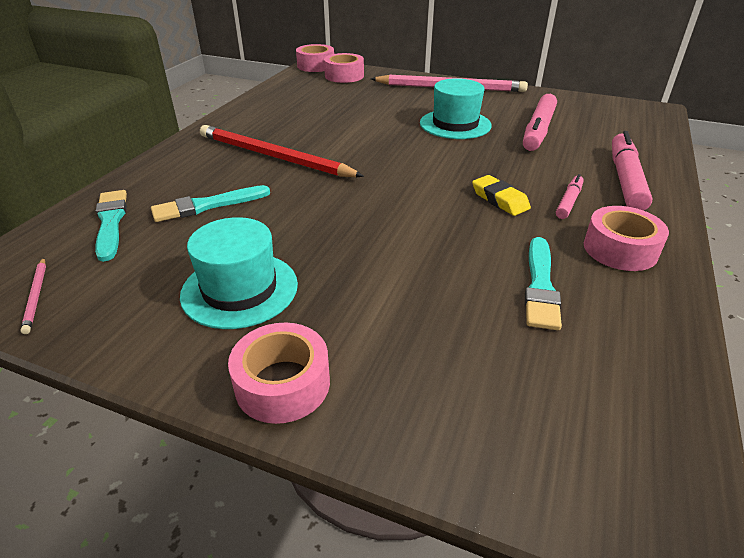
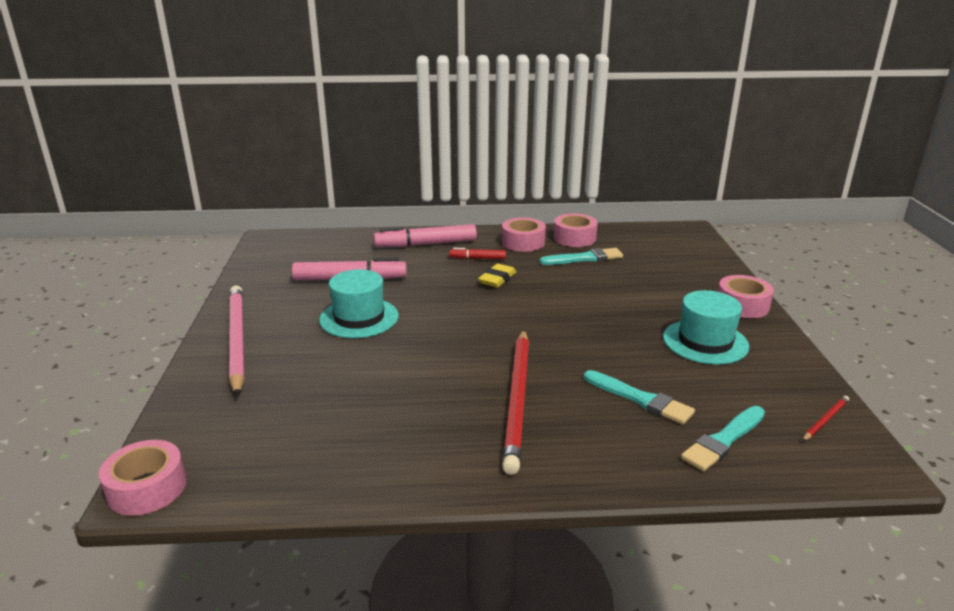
camera: 115 degrees left, 10 degrees down
(36, 296) = (825, 420): pink pencil -> red pencil
(344, 76) = (204, 437): pink tape -> pink tape (574, 238)
(568, 202) = (477, 258): pink marker -> red marker

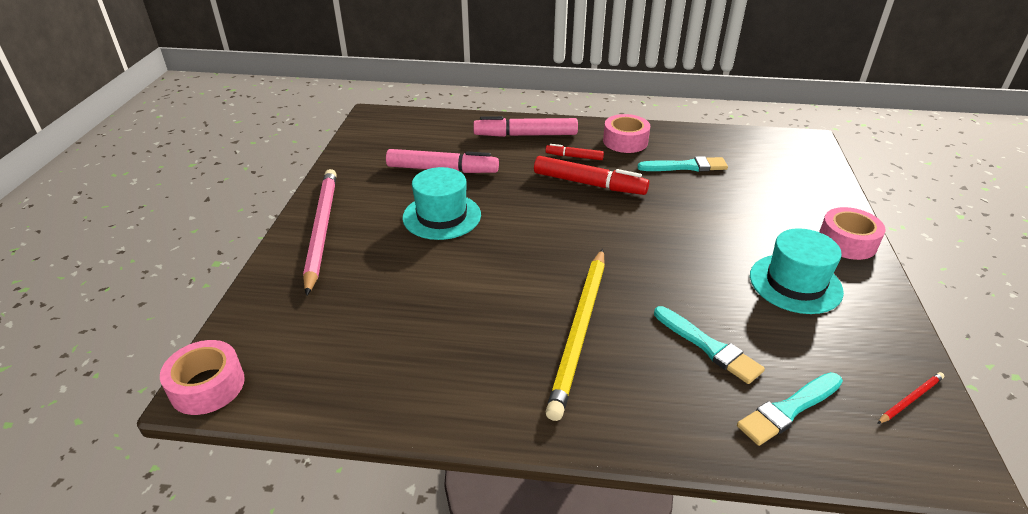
camera: 10 degrees right, 10 degrees up
(497, 279) = (589, 184): yellow eraser -> red marker
(518, 399) = (580, 331): red pencil -> yellow pencil
(574, 238) = (680, 140): pink tape -> none

